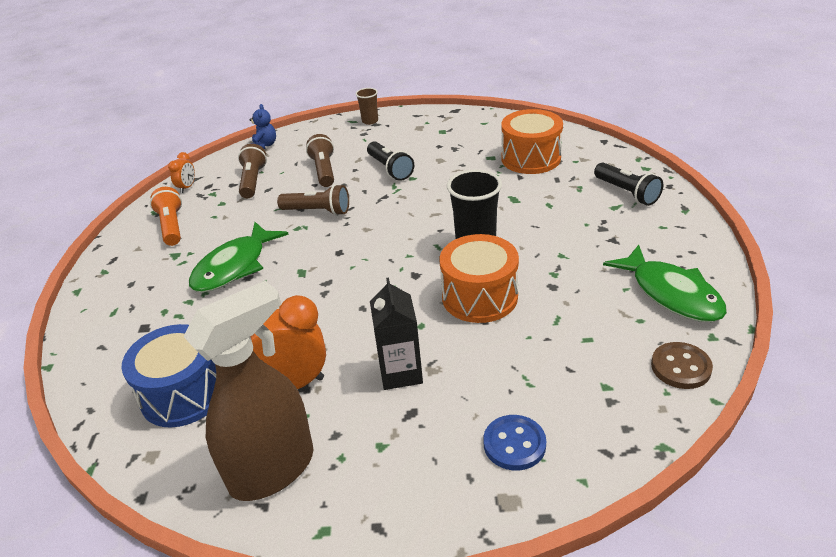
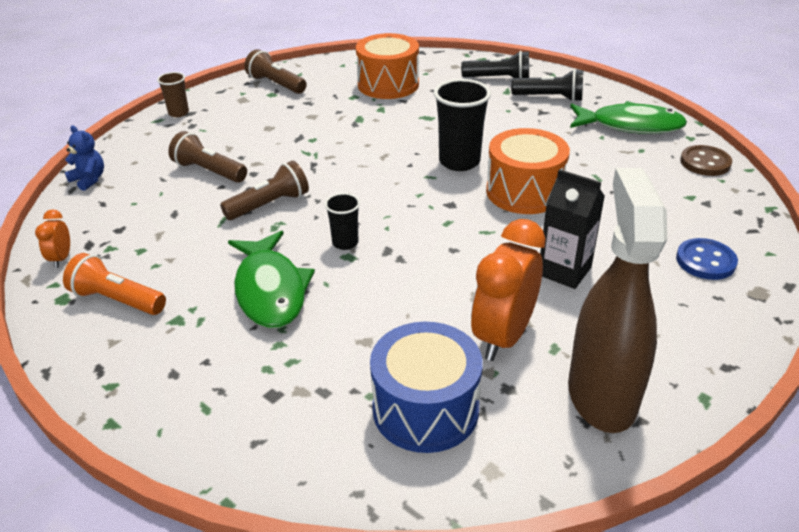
camera: 50 degrees left, 0 degrees up
(187, 187) = (61, 258): orange clock -> orange clock turned 150 degrees counterclockwise
(253, 181) = (140, 215): brown flashlight -> brown flashlight (276, 84)
(314, 262) = (345, 243): none -> black cup
(390, 169) = (277, 142): black flashlight -> black flashlight (550, 98)

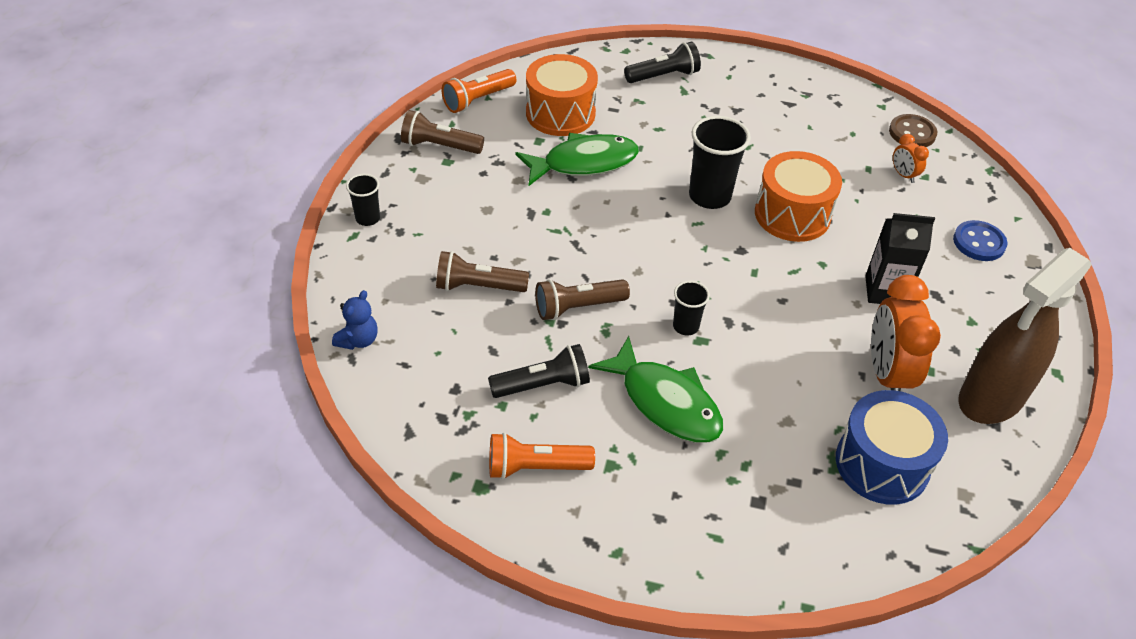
camera: 30 degrees left, 10 degrees up
(61, 258) = (432, 444): orange clock -> orange clock (903, 175)
(89, 180) = (358, 340): blue teddy bear -> blue teddy bear turned 105 degrees clockwise
(178, 113) = (368, 218): brown cup -> black cup
(269, 205) = (578, 307): brown flashlight -> brown flashlight turned 135 degrees counterclockwise
(333, 65) = (478, 100): none -> orange flashlight
(550, 98) = (730, 89): black flashlight -> black flashlight (543, 385)
(601, 395) = (991, 398): brown spray bottle -> brown spray bottle turned 105 degrees counterclockwise
(630, 126) = (824, 106): green fish -> green fish (584, 163)

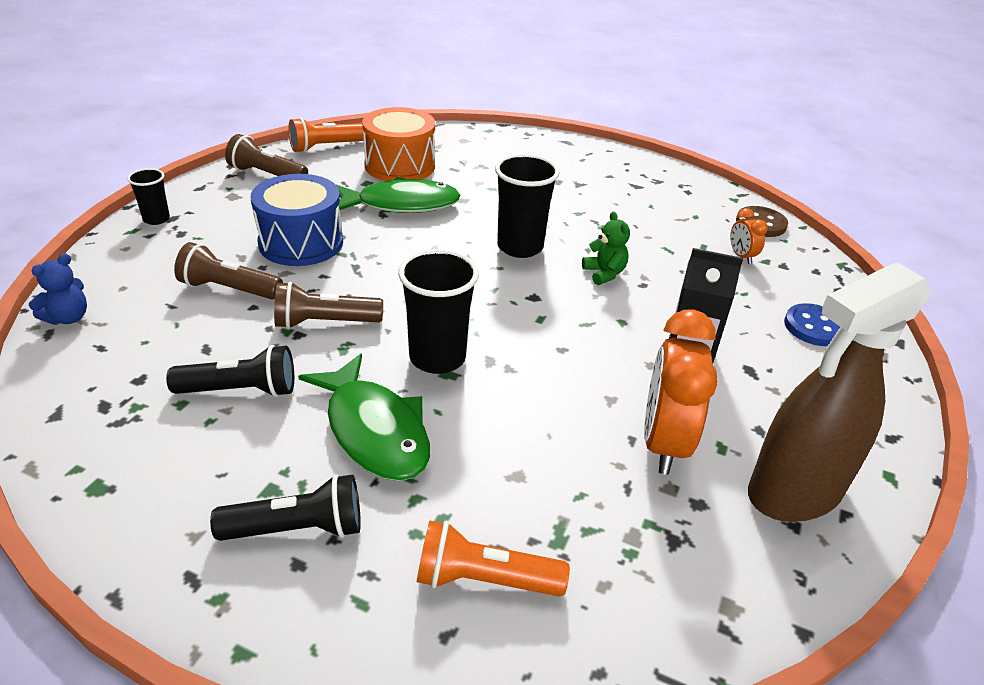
camera: 10 degrees right, 10 degrees down
(535, 467) = (177, 476): orange flashlight -> orange flashlight (484, 579)
(663, 76) = (516, 151): black flashlight -> black flashlight (297, 529)
(685, 326) = (437, 358): black cup -> black cup, size x1.81
(792, 214) = (604, 274): orange drum -> green teddy bear
(882, 464) = (624, 547): blue drum -> blue drum (301, 243)

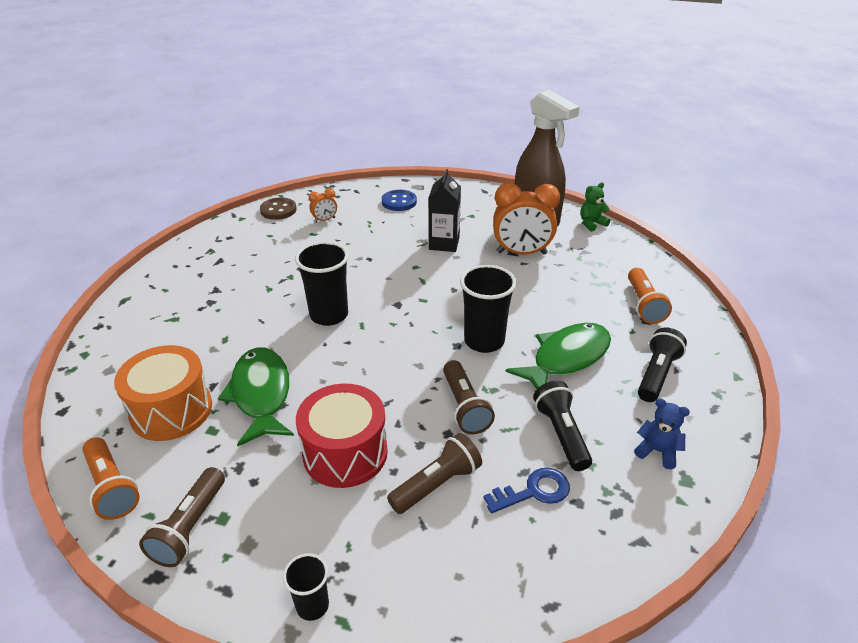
camera: 95 degrees left, 0 degrees up
(68, 318) = (522, 601): blue teddy bear -> blue teddy bear (657, 451)
(176, 350) = (534, 491): none -> blue key
(229, 289) = (437, 484): brown flashlight -> brown flashlight turned 135 degrees counterclockwise
(297, 529) = (656, 374): black flashlight -> black flashlight turned 45 degrees clockwise
(301, 243) = (345, 453): blue drum -> red drum
(604, 274) = (359, 274): green teddy bear -> green teddy bear (591, 223)

